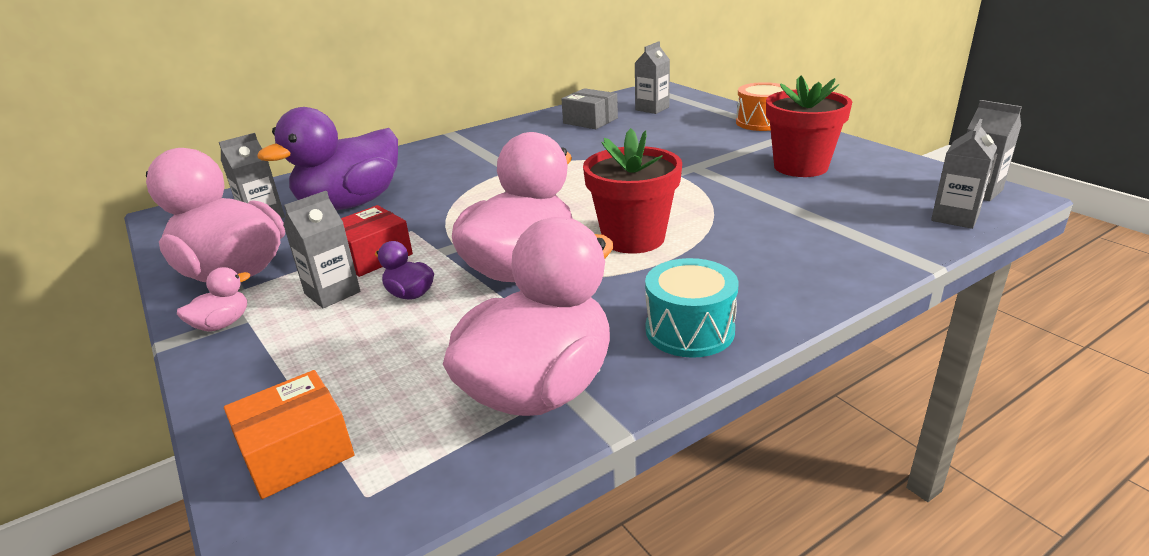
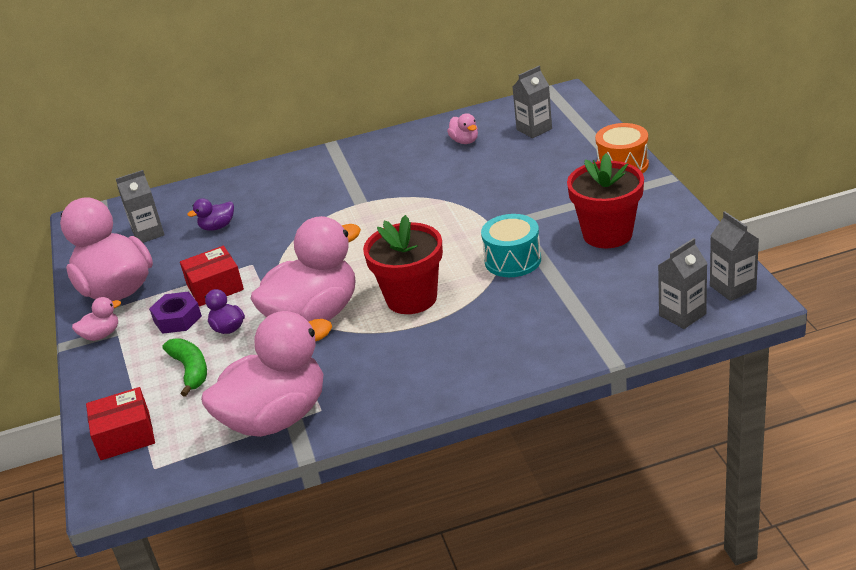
camera: 20 degrees right, 5 degrees up
(297, 452) = (125, 435): orange box -> red box
(332, 293) = (177, 319): grey carton -> purple nut
(351, 204) = (217, 227): purple duck -> purple duck, size x0.41
(375, 348) = (190, 370): none -> green banana
(590, 121) = (465, 141): grey box -> pink duck
(689, 330) = (396, 390): turquoise drum -> turquoise drum (512, 260)

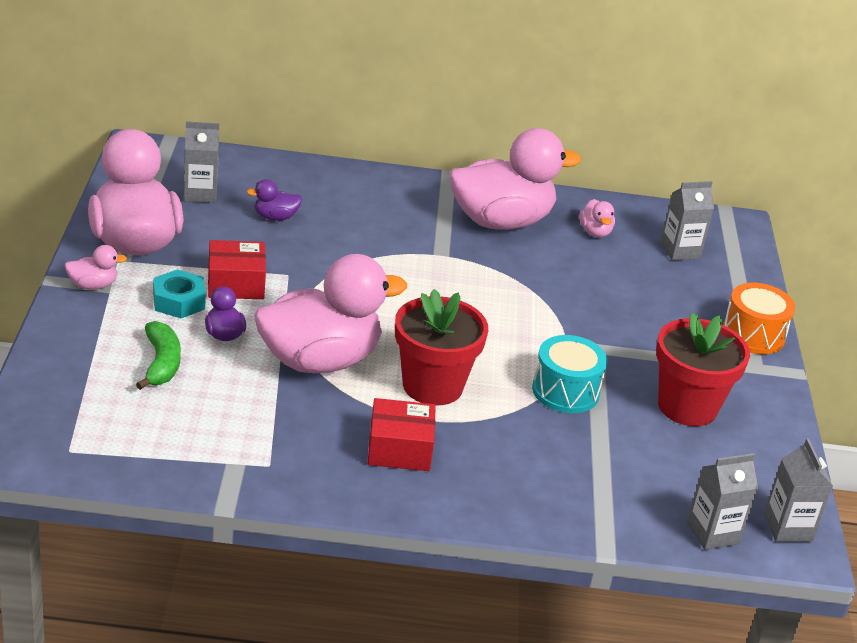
camera: 10 degrees right, 0 degrees up
(125, 435) = (59, 404): red box -> red box (399, 449)
(177, 319) = (179, 301): purple nut -> turquoise nut
(276, 418) = (219, 453): pink duck -> pink duck (501, 221)

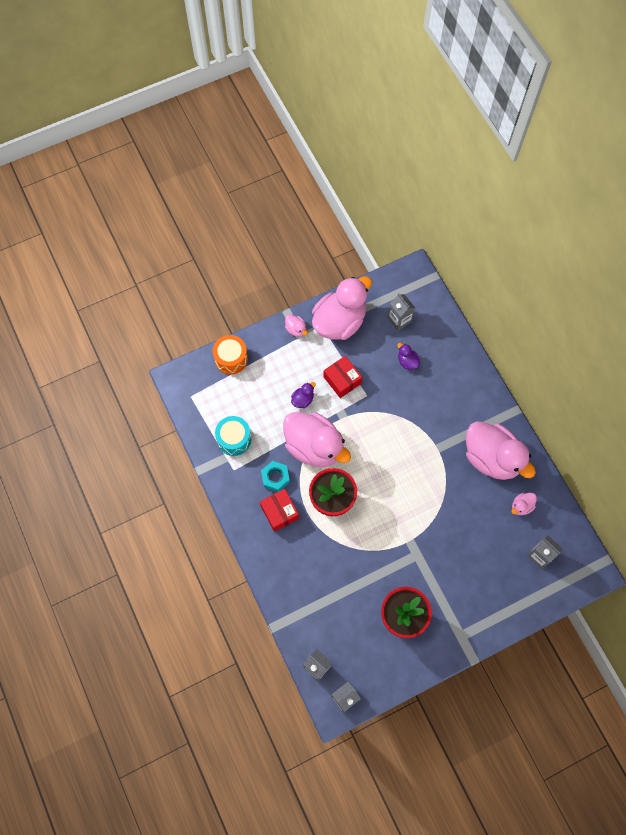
camera: 65 degrees right, 35 degrees up
(161, 363) = (265, 390): green banana -> none
(179, 301) = (311, 368): turquoise nut -> turquoise nut (275, 477)
(565, 391) = (372, 558): turquoise drum -> turquoise drum (234, 439)
(753, 335) = (489, 624): orange drum -> orange drum (231, 359)

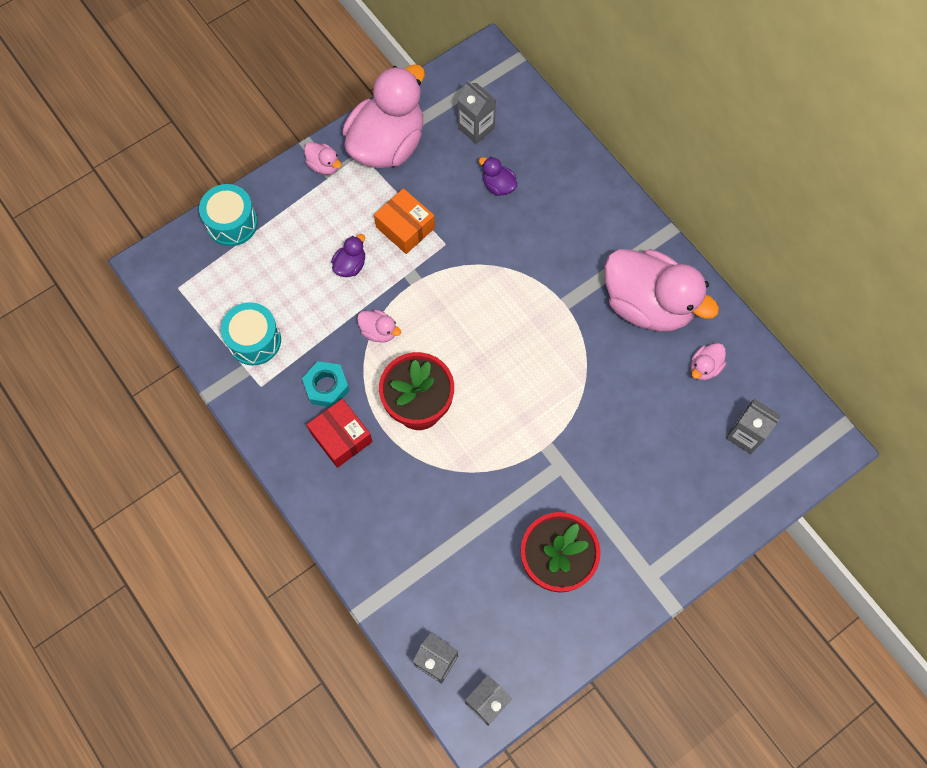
camera: 10 degrees left, 0 degrees up
(231, 359) = (232, 223): orange drum -> turquoise drum
(314, 447) = (379, 331): pink duck -> pink duck, size x0.41
(342, 380) = (405, 227): red box -> orange box

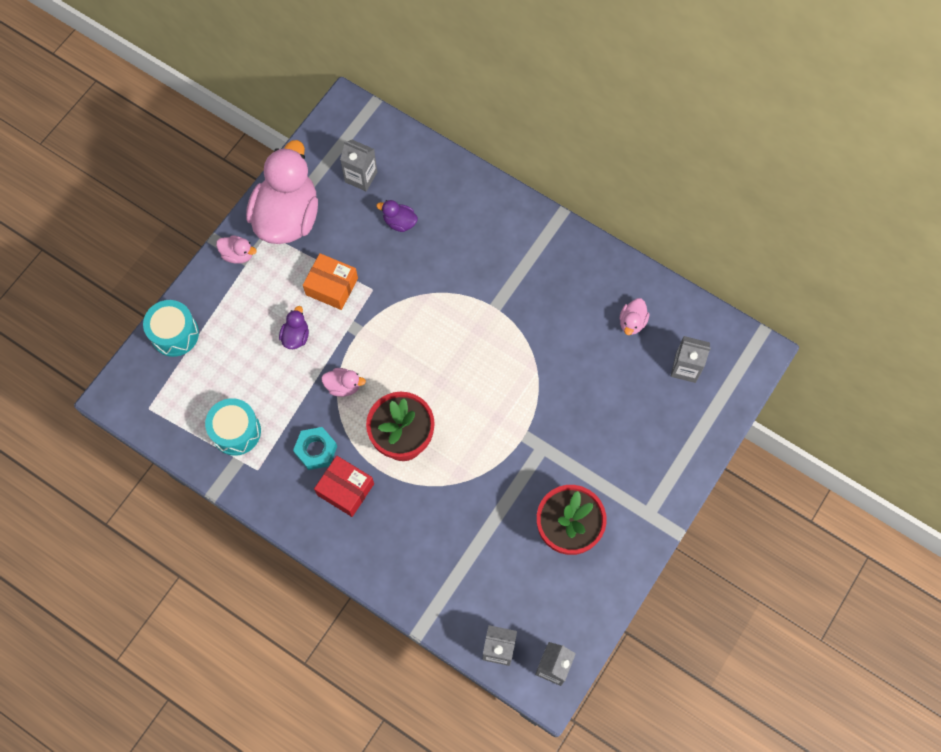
camera: 20 degrees left, 0 degrees up
(647, 304) = (565, 284): pink duck -> none

